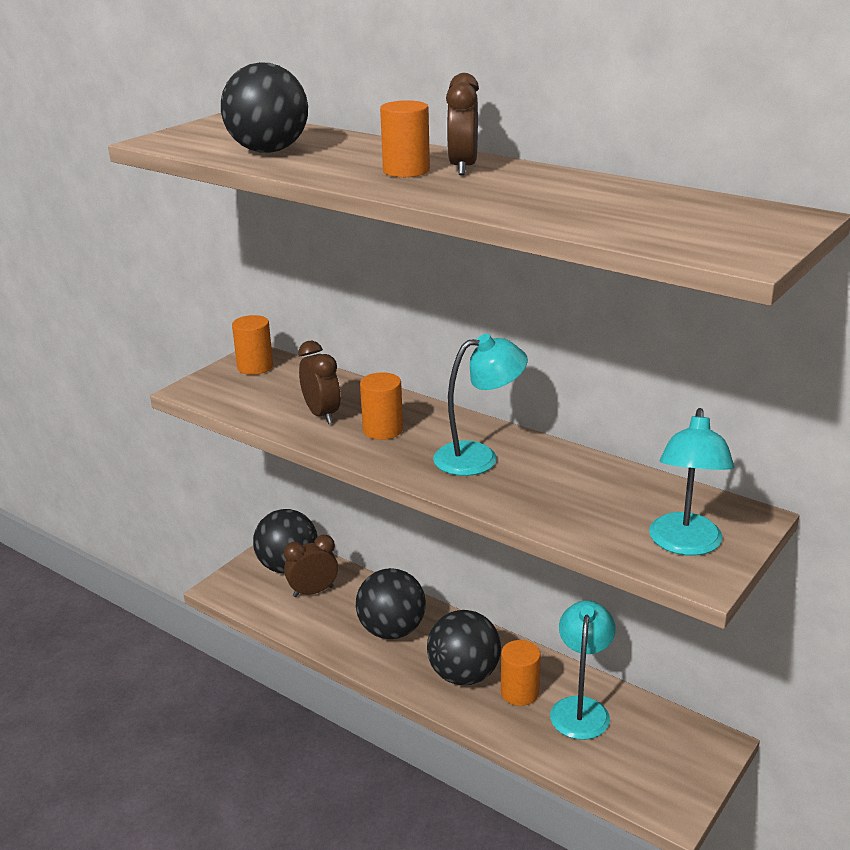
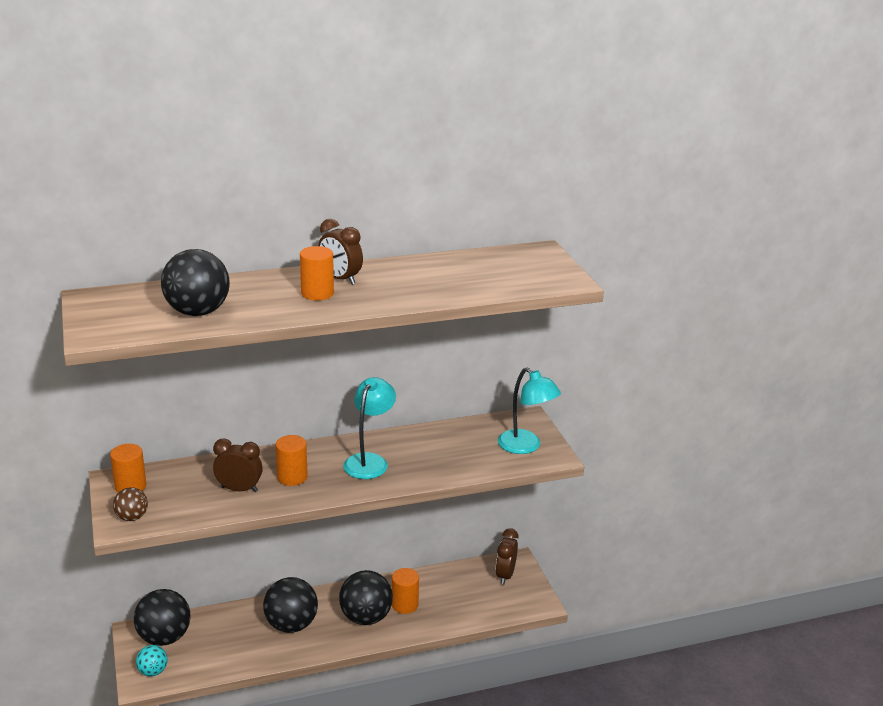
camera: 55 degrees left, 0 degrees up
(210, 389) = (132, 517): none -> brown ball
(240, 587) = (153, 671): none -> turquoise ball
(313, 592) = (207, 639): brown clock -> brown clock (505, 575)
(581, 708) = (442, 590): turquoise lamp -> none

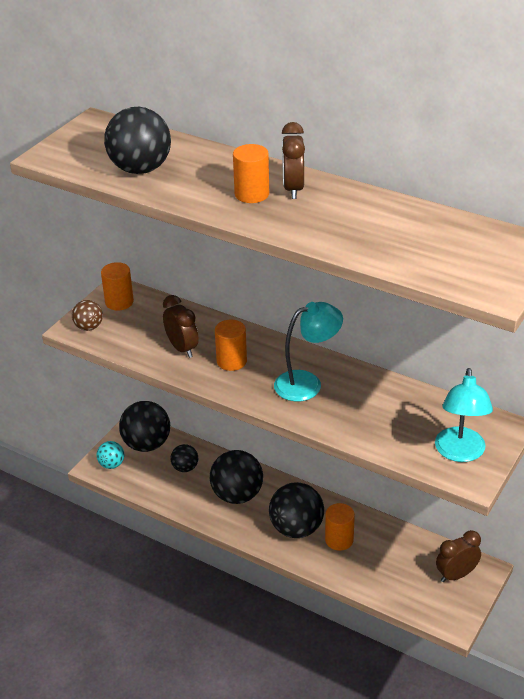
camera: 50 degrees right, 10 degrees up
(222, 633) = (185, 468): none -> black ball

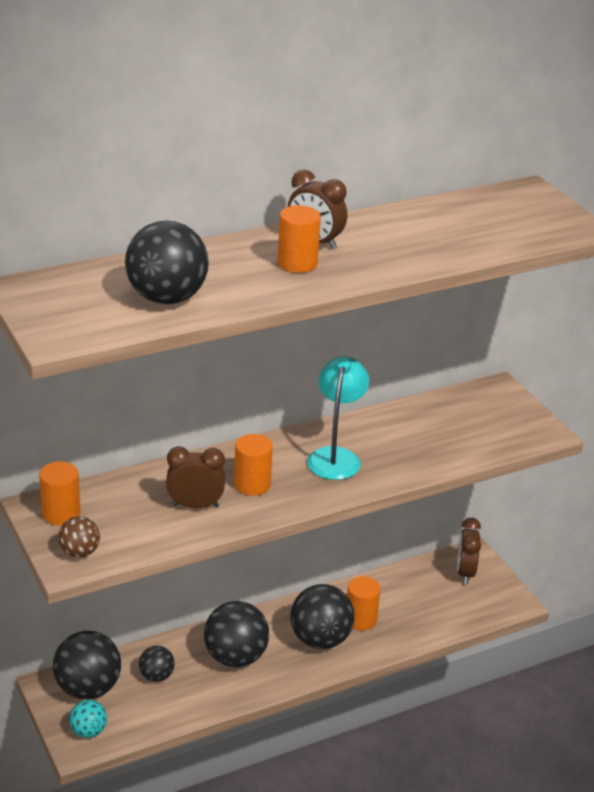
camera: 60 degrees left, 5 degrees down
(460, 453) = (509, 423): turquoise lamp -> none

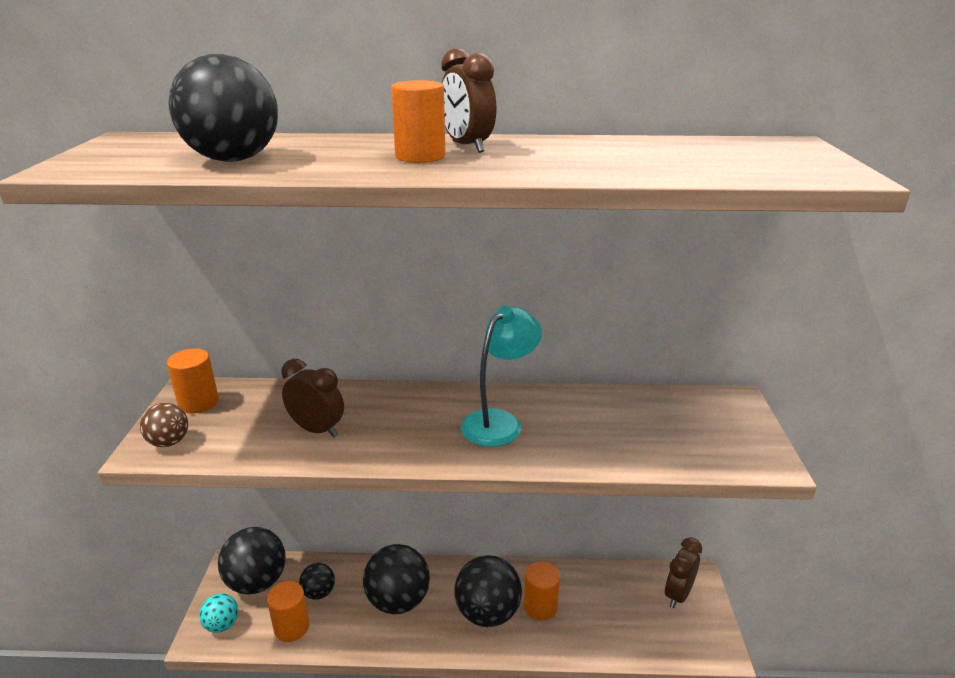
camera: 30 degrees right, 5 degrees down
(252, 484) = (390, 425): orange cylinder -> orange cylinder (291, 627)

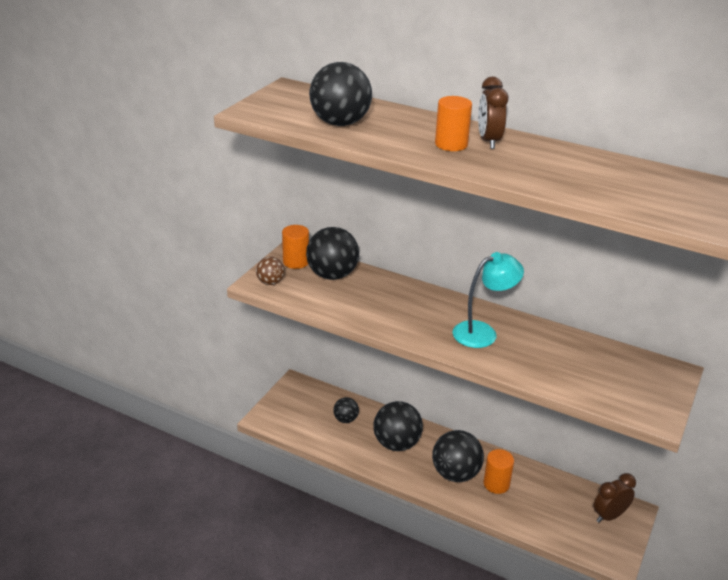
camera: 25 degrees right, 5 degrees up
(222, 625) = (277, 416): turquoise ball -> none
(257, 582) = (308, 398): black ball -> black ball (332, 275)
(291, 627) = (320, 433): orange cylinder -> none
(317, 430) = (360, 301): brown clock -> none

